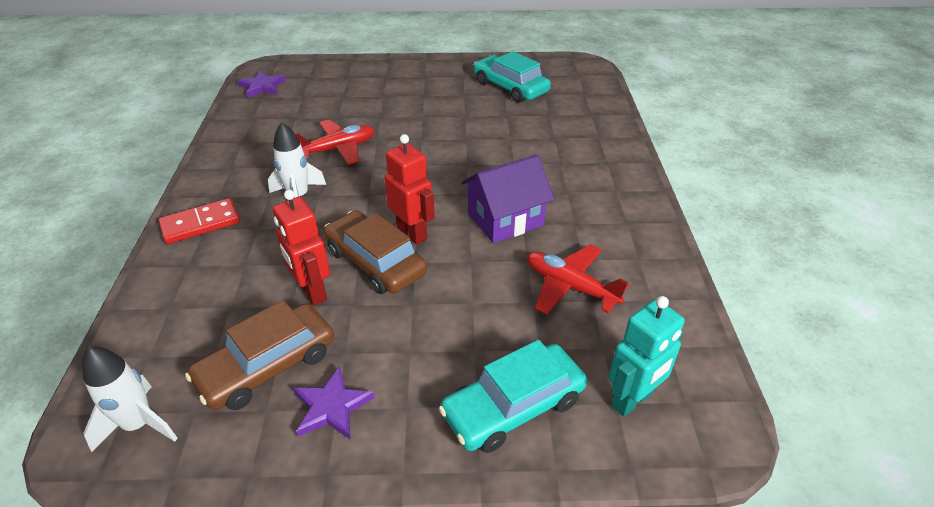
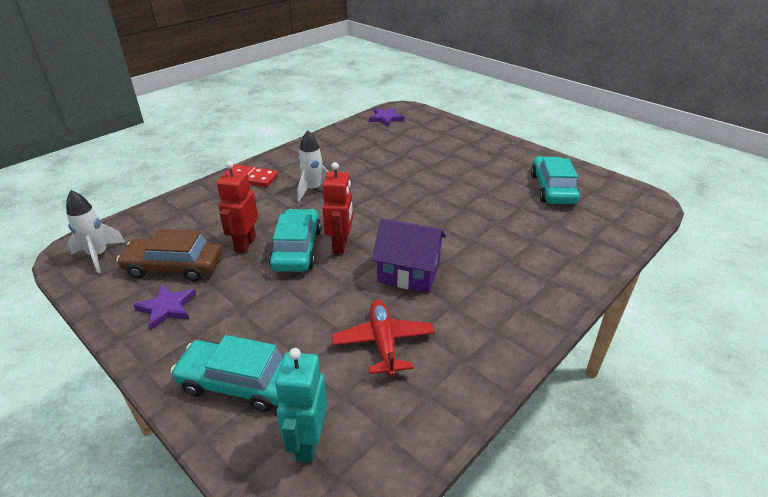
camera: 45 degrees right, 5 degrees down
(338, 149) = (373, 174): red plane -> none
(375, 262) = (297, 249): brown car -> turquoise car
(632, 400) = (307, 443): turquoise robot -> turquoise robot turned 90 degrees clockwise

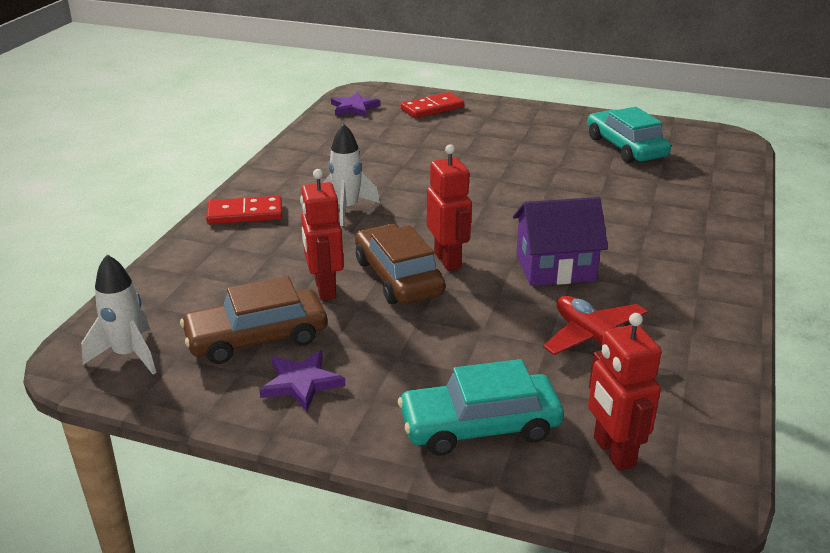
camera: 25 degrees left, 5 degrees down
(297, 249) = (398, 277): turquoise car -> brown car
(307, 443) = (613, 452): turquoise robot -> red robot
(437, 129) = (432, 108): none -> red domino

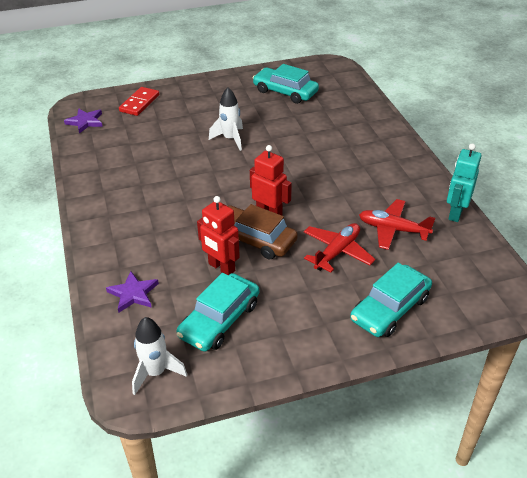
camera: 35 degrees left, 10 degrees up
(245, 214) = (108, 237): red domino -> none
(257, 338) = (219, 320): brown car -> turquoise car
(301, 383) = (277, 334): purple star -> purple star (133, 294)
(347, 209) = (171, 204): white rocket -> white rocket (230, 139)
(486, 333) = (337, 252): none -> red plane
(555, 267) = (329, 193): purple house -> none
(613, 452) = (459, 289): red robot -> none
(720, 360) = (455, 213): none -> turquoise robot

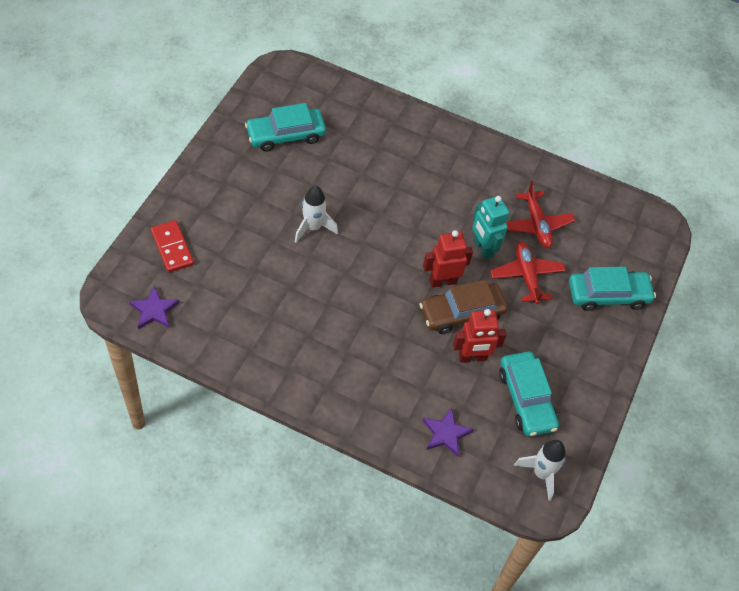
camera: 55 degrees left, 15 degrees up
(390, 308) = (608, 295): turquoise car -> turquoise car turned 90 degrees counterclockwise
(393, 229) = (536, 224): red plane -> red plane turned 75 degrees counterclockwise
(455, 213) = (556, 176): turquoise robot -> turquoise robot (483, 248)

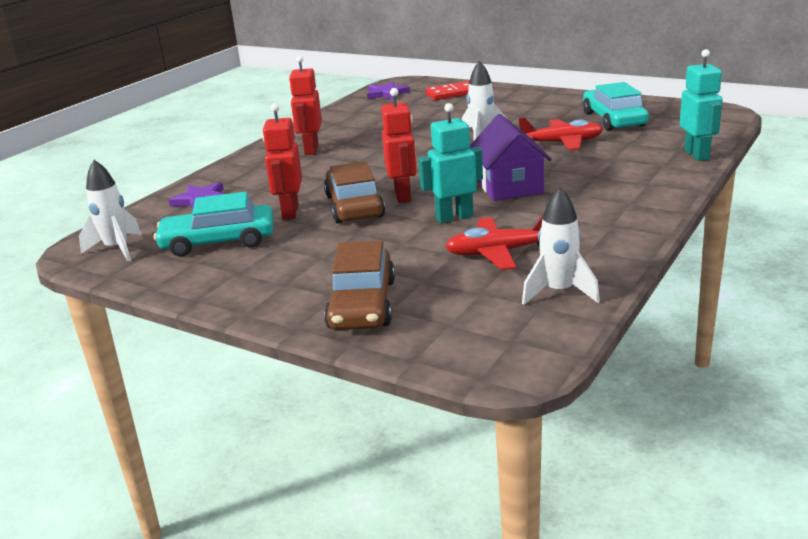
camera: 105 degrees right, 30 degrees down
(328, 362) = (311, 150): none -> red robot
(376, 101) = (697, 155): none -> turquoise robot
(428, 214) = (509, 186): none -> purple house
(526, 276) = (405, 244): red plane -> red plane (561, 143)
(584, 199) = (559, 292): none -> white rocket
(608, 295) = (362, 304): turquoise car -> brown car

